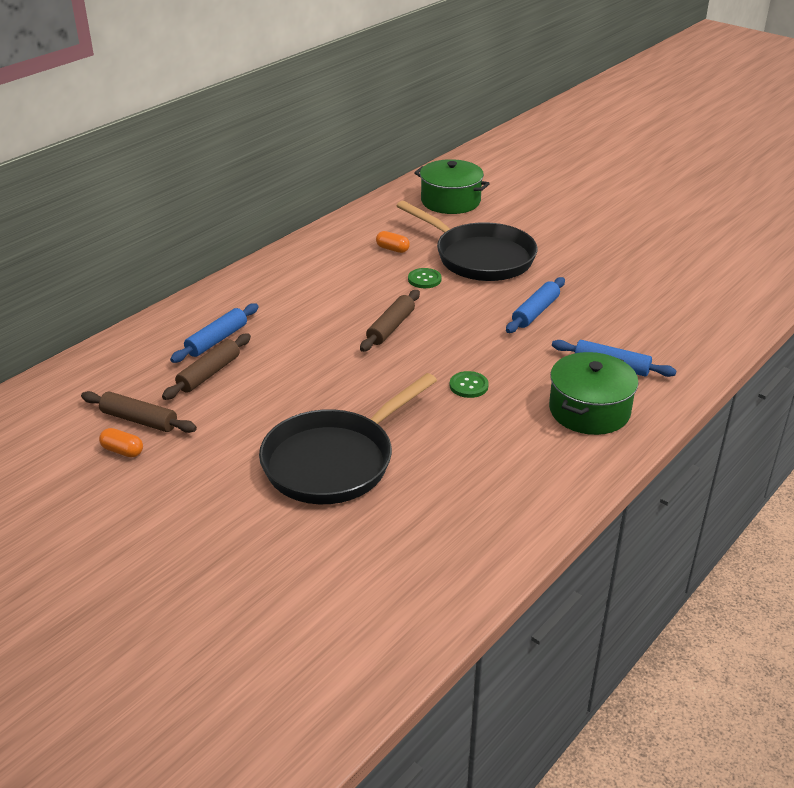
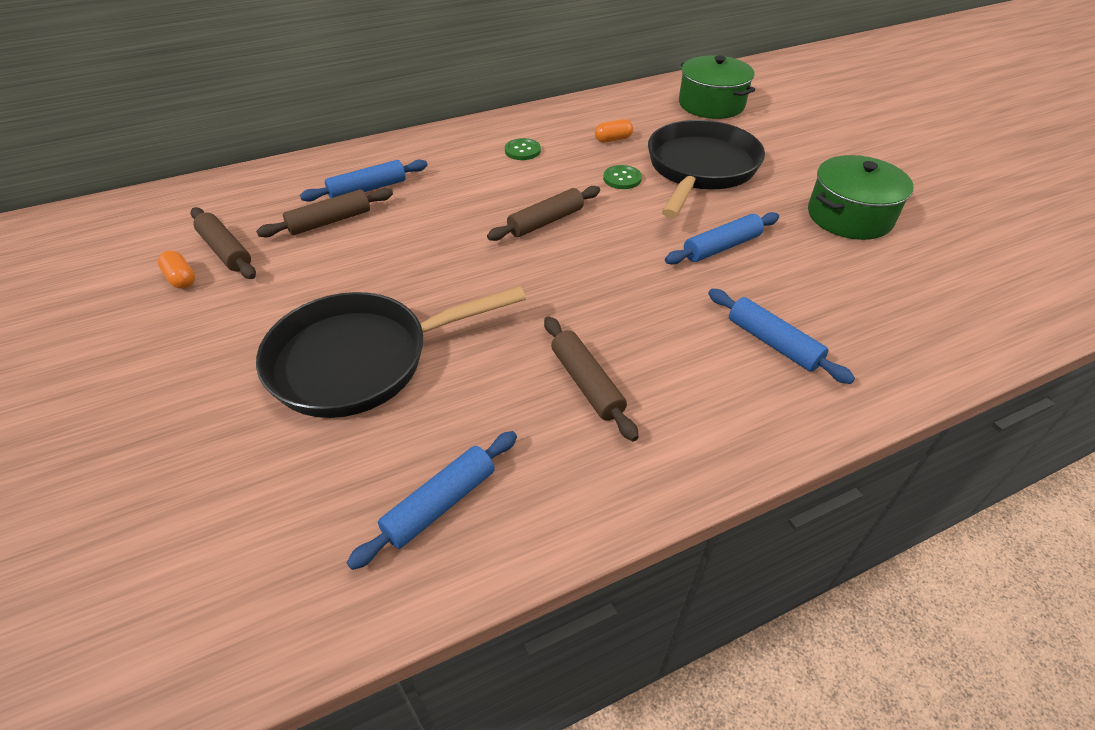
camera: 25 degrees right, 10 degrees up
(392, 249) = (613, 139): orange capsule -> orange capsule turned 75 degrees counterclockwise
(468, 386) = (578, 315): green button -> green button (522, 151)
(469, 523) = (440, 504): none -> blue rolling pin
(479, 257) = (700, 169): black pan -> black pan turned 135 degrees counterclockwise
(508, 426) = (586, 383): none -> brown rolling pin
(589, 410) = (704, 395): green pot -> green pot (849, 216)

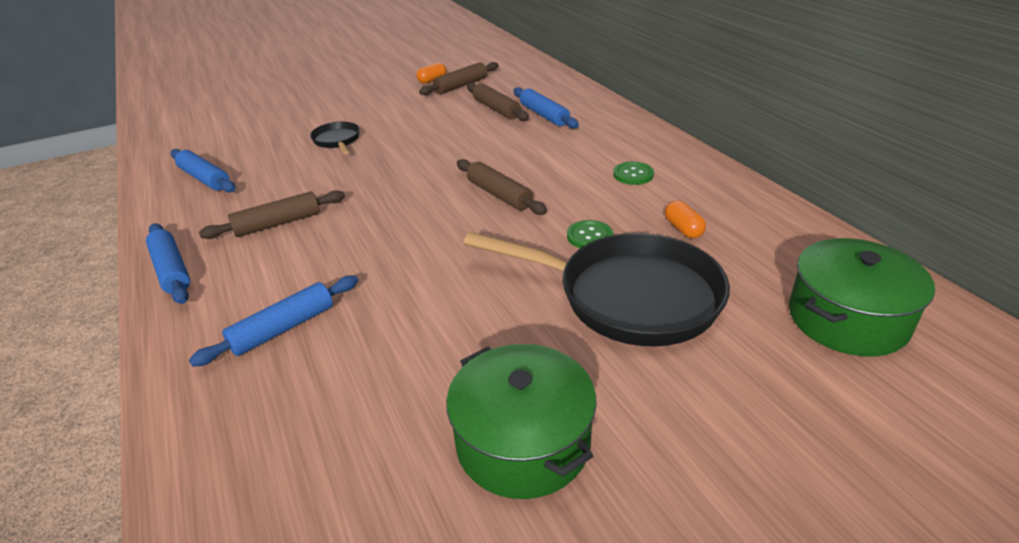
camera: 90 degrees right, 10 degrees down
(360, 360) = (337, 141): black pan -> black pan, size x0.46
(721, 247) = (451, 304): blue rolling pin -> blue rolling pin (171, 270)

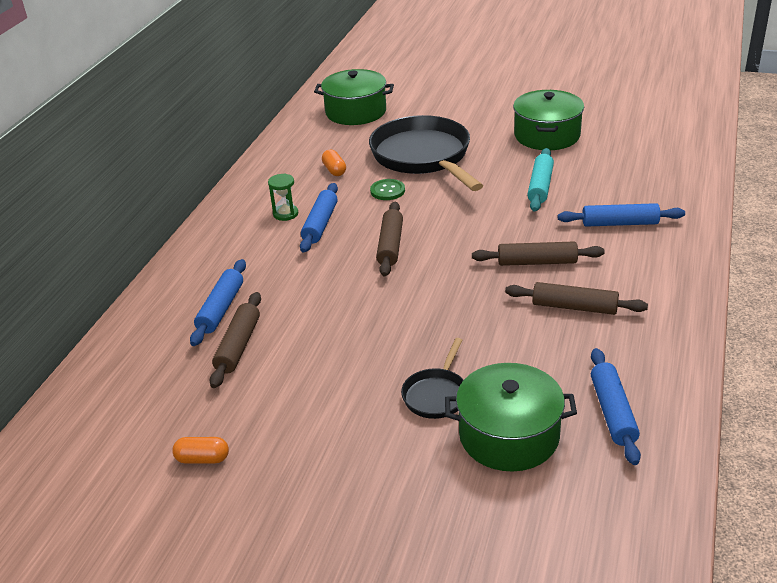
camera: 135 degrees left, 0 degrees up
(171, 270) = (680, 303): blue rolling pin -> blue rolling pin (320, 224)
(271, 144) = (509, 435): none -> green pot
(429, 331) = (540, 186): none -> turquoise rolling pin
(461, 86) = (197, 419): brown rolling pin -> brown rolling pin (537, 262)
(633, 174) = (285, 214): green button -> green hourglass
(683, 229) = (334, 170): orange capsule -> orange capsule turned 45 degrees counterclockwise

